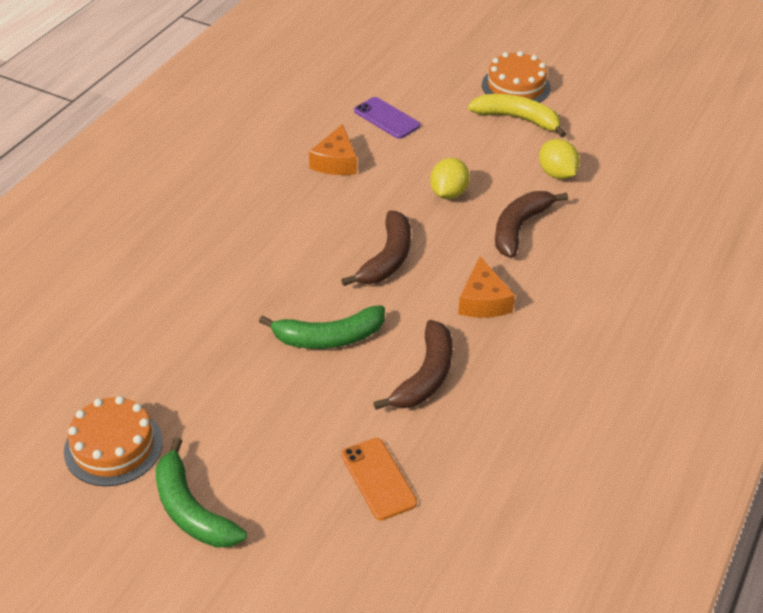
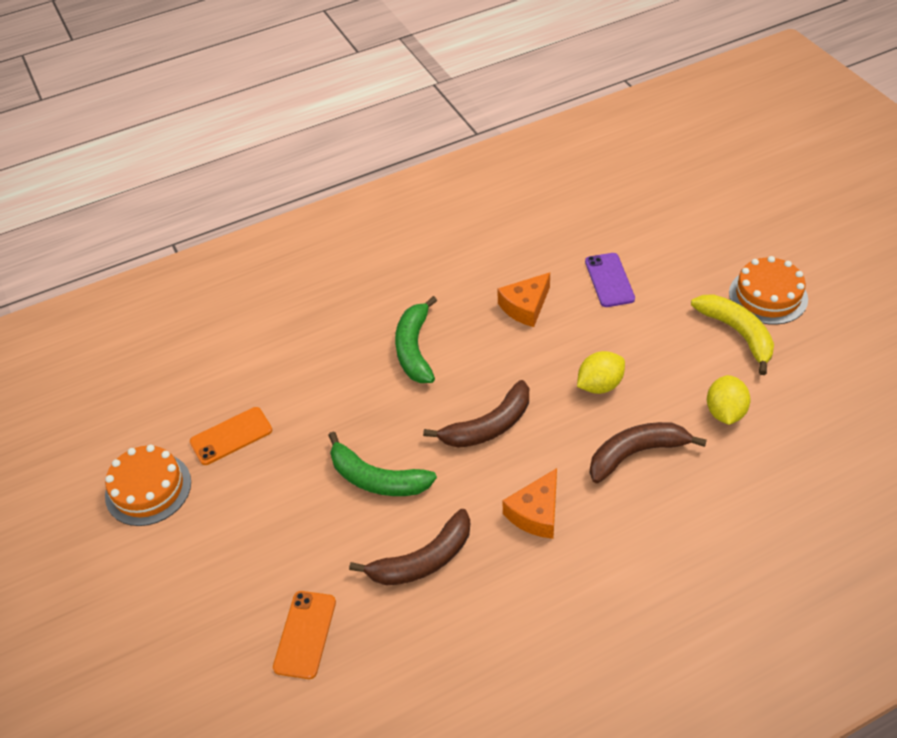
camera: 40 degrees right, 5 degrees up
(158, 367) = (231, 436): none -> orange phone
(191, 510) = (154, 576): green banana -> green banana (414, 349)

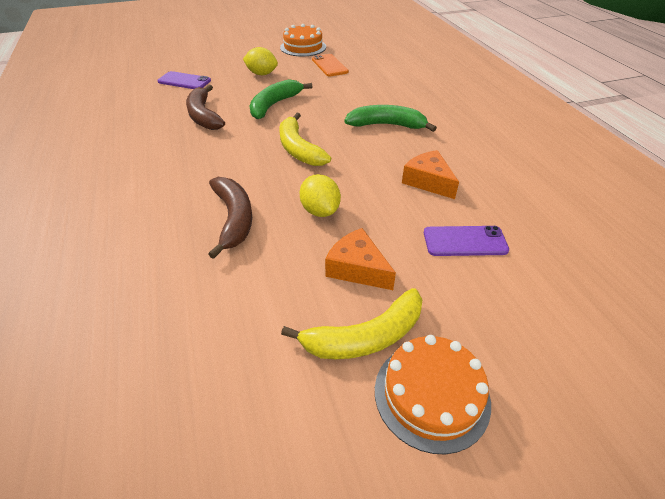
camera: 95 degrees right, 5 degrees down
(305, 634) = (184, 81): orange phone -> purple phone
(488, 426) = (298, 149): brown banana -> yellow banana
(536, 513) = (209, 160): orange cheese -> orange cheese (357, 268)
(725, 412) = (252, 293): yellow lemon -> yellow lemon (262, 74)

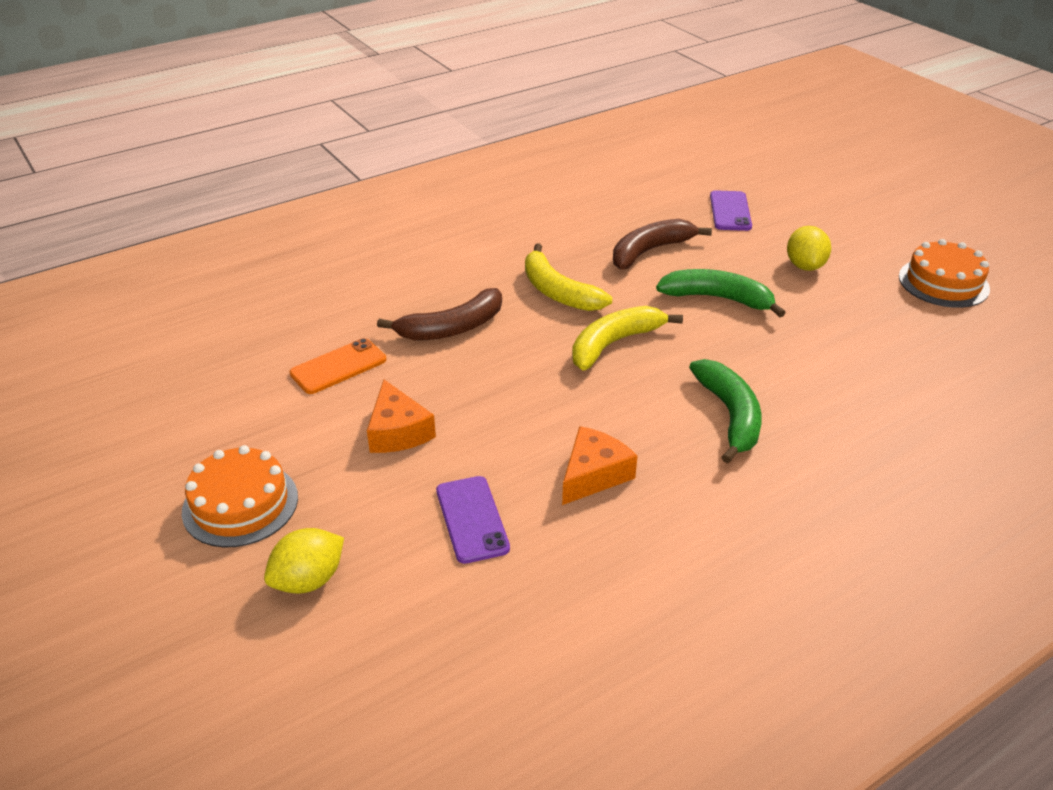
camera: 75 degrees right, 5 degrees down
(320, 211) = (489, 386): yellow lemon -> yellow lemon (309, 580)
(329, 65) = (894, 324): orange phone -> orange phone (338, 367)
(357, 268) = (398, 431): orange cheese -> orange cheese turned 135 degrees clockwise
(365, 337) = (303, 451): yellow banana -> yellow banana (558, 292)

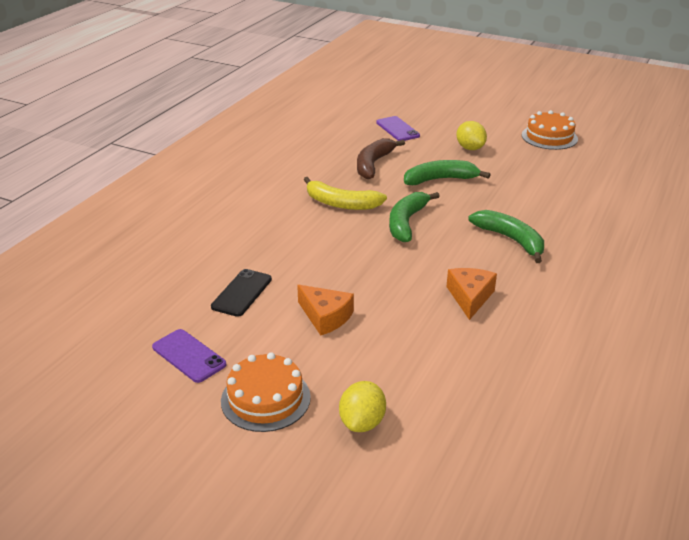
camera: 30 degrees left, 5 degrees down
(338, 367) = (242, 293): orange phone -> black phone
(452, 328) = (295, 245): brown banana -> none
(472, 519) = (426, 348): purple phone -> purple phone (189, 356)
(614, 343) = (406, 222): yellow banana -> green banana

